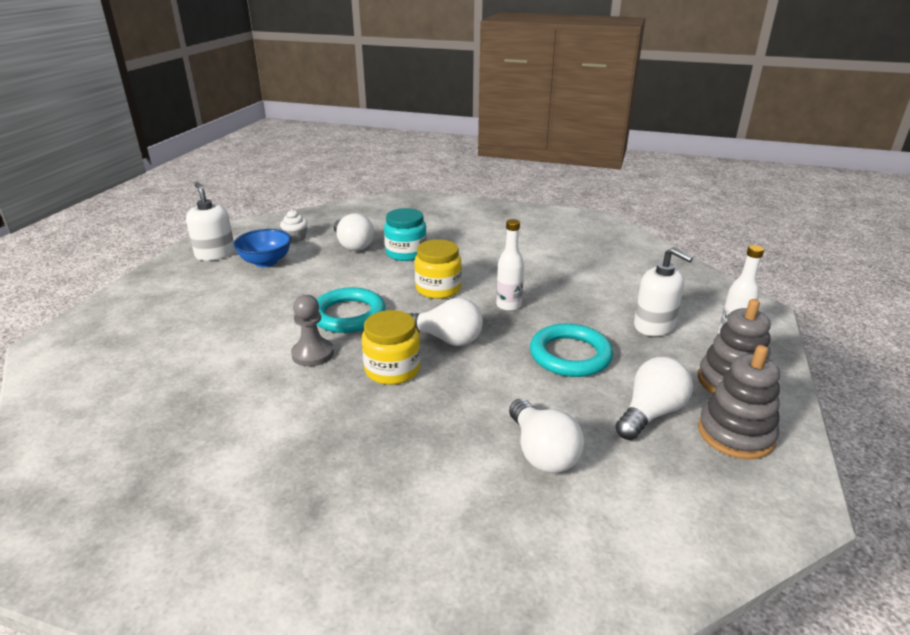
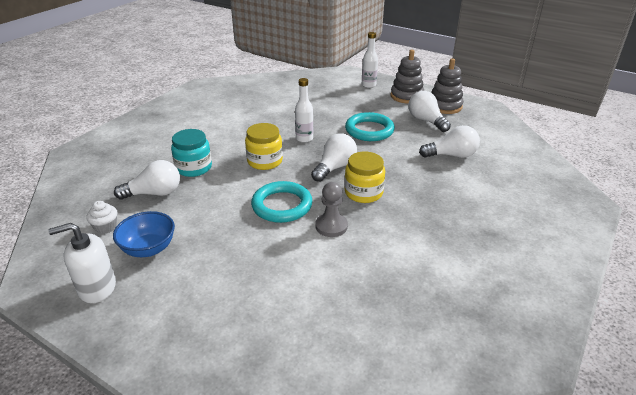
camera: 75 degrees left, 5 degrees up
(654, 326) = (349, 101): white soap dispenser -> none

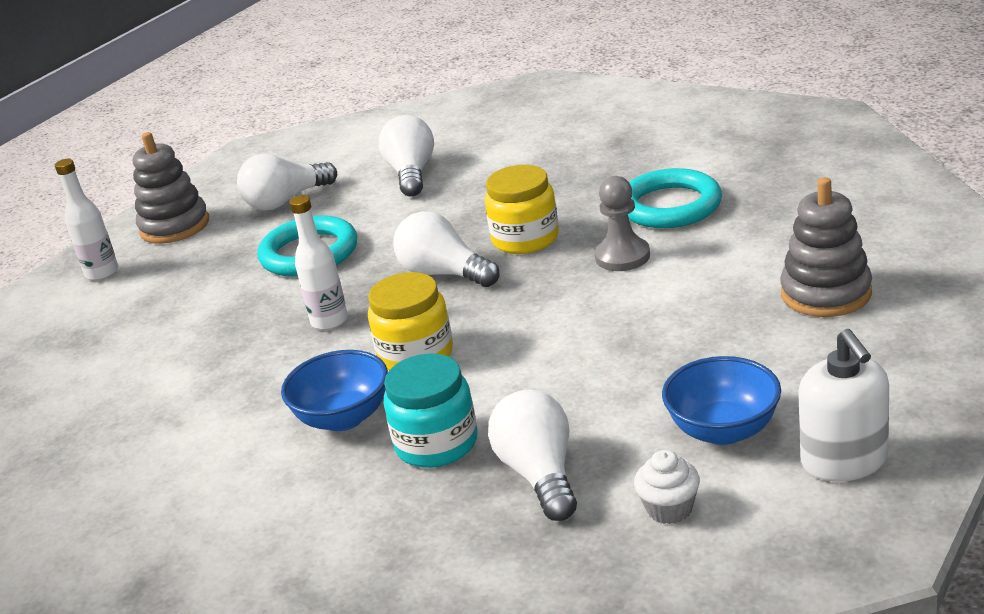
camera: 85 degrees left, 5 degrees down
(226, 146) = (343, 418): none -> blue bowl
(282, 205) = (569, 310): turquoise ring -> turquoise ring (670, 206)
(445, 106) = (232, 187): grey stacking toy -> grey stacking toy (826, 293)

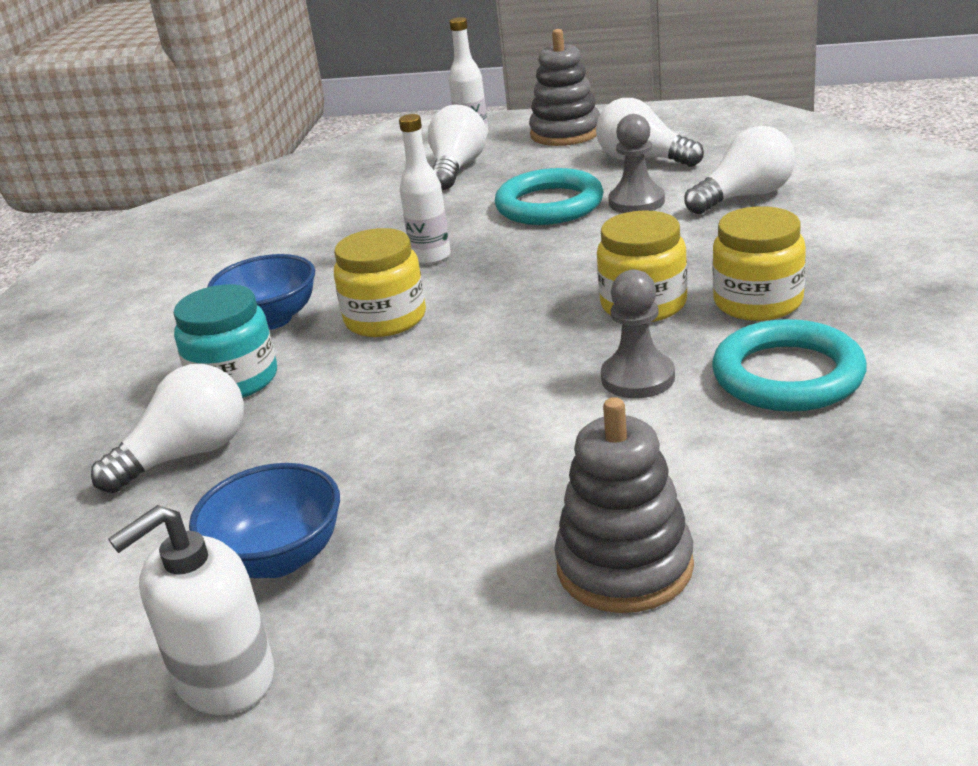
camera: 65 degrees right, 0 degrees up
(359, 216) = (636, 202): none -> grey pawn
(444, 274) = (544, 283): white light bulb -> white light bulb (457, 168)
(570, 198) = (758, 302): none -> yellow jar
(669, 509) = (128, 557): white cupcake -> none

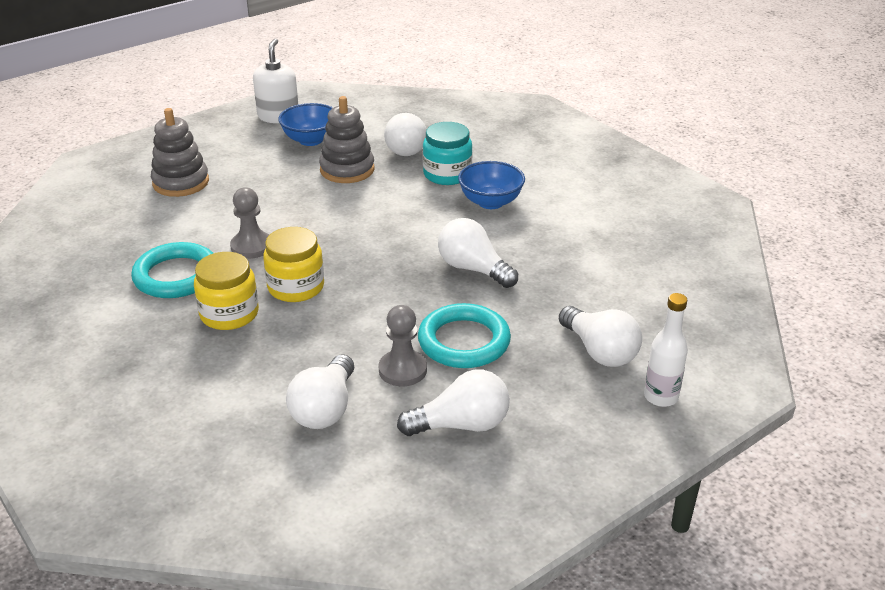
camera: 130 degrees right, 5 degrees up
(385, 319) = (429, 225): yellow jar -> none
(431, 257) = (473, 269): white bottle -> white light bulb
(565, 133) = (584, 437): grey stacking toy -> grey stacking toy (347, 170)

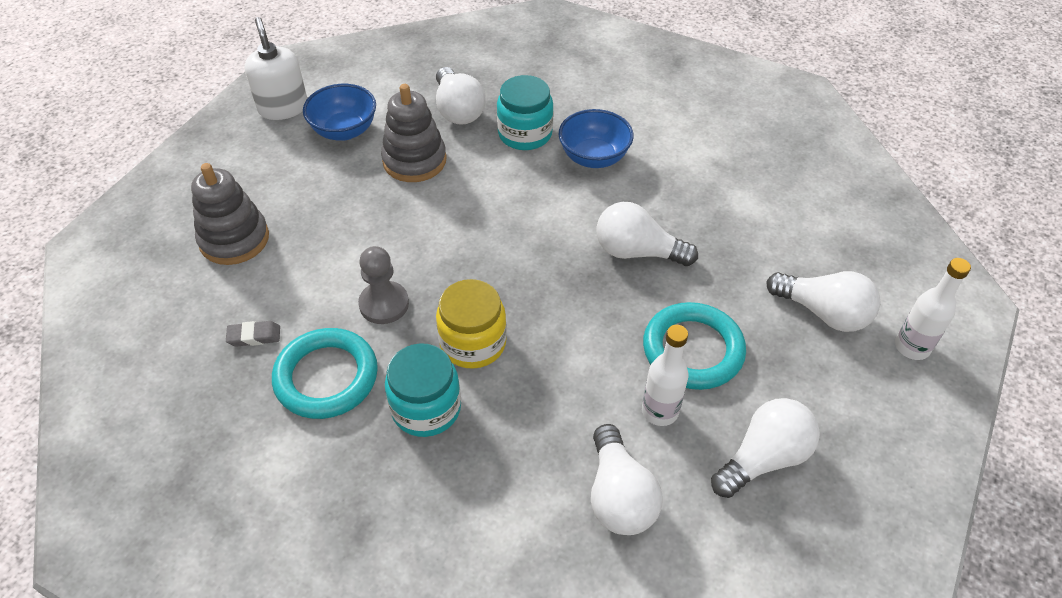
camera: 25 degrees left, 15 degrees up
(148, 239) = (254, 336): none -> grey eraser
(229, 314) = (426, 408): yellow jar -> turquoise jar
(402, 370) = (660, 411): grey pawn -> white bottle

